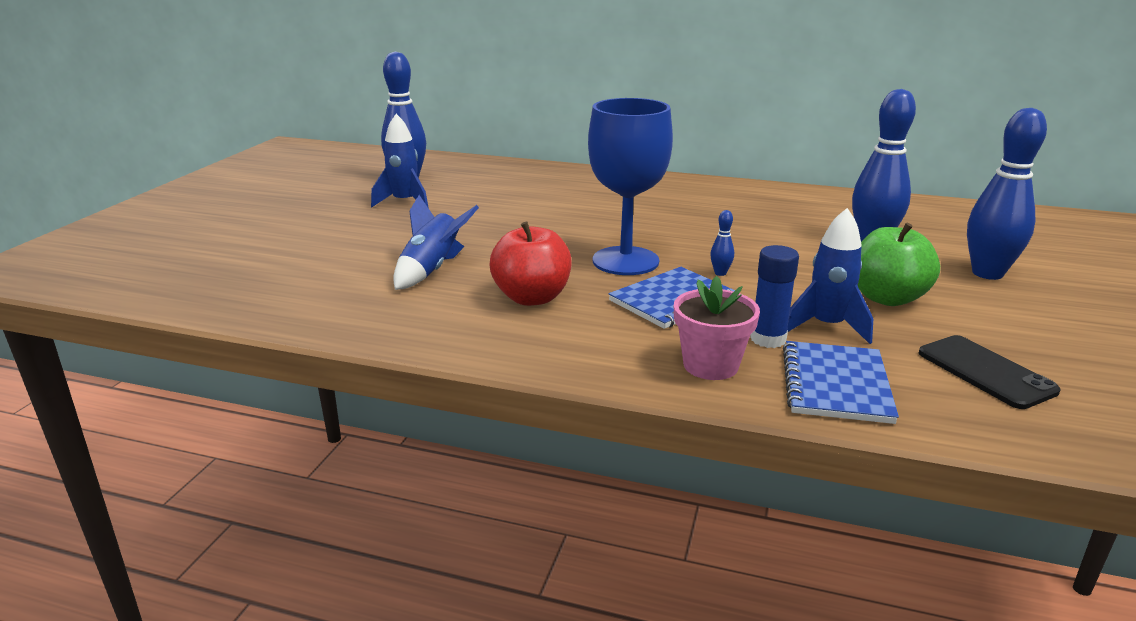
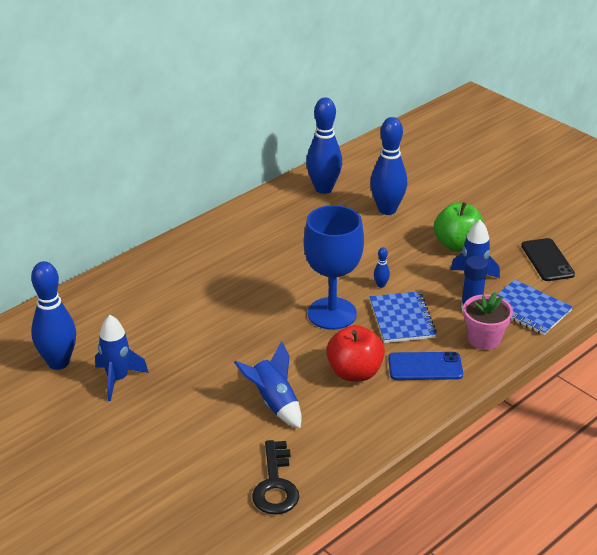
camera: 60 degrees left, 10 degrees up
(291, 303) = (275, 485): none -> black key
(595, 337) = (425, 367): none -> blue phone
(985, 372) = (547, 260): black phone -> black phone turned 75 degrees clockwise
(987, 273) = (456, 197): blue bowling pin -> blue bowling pin (323, 189)

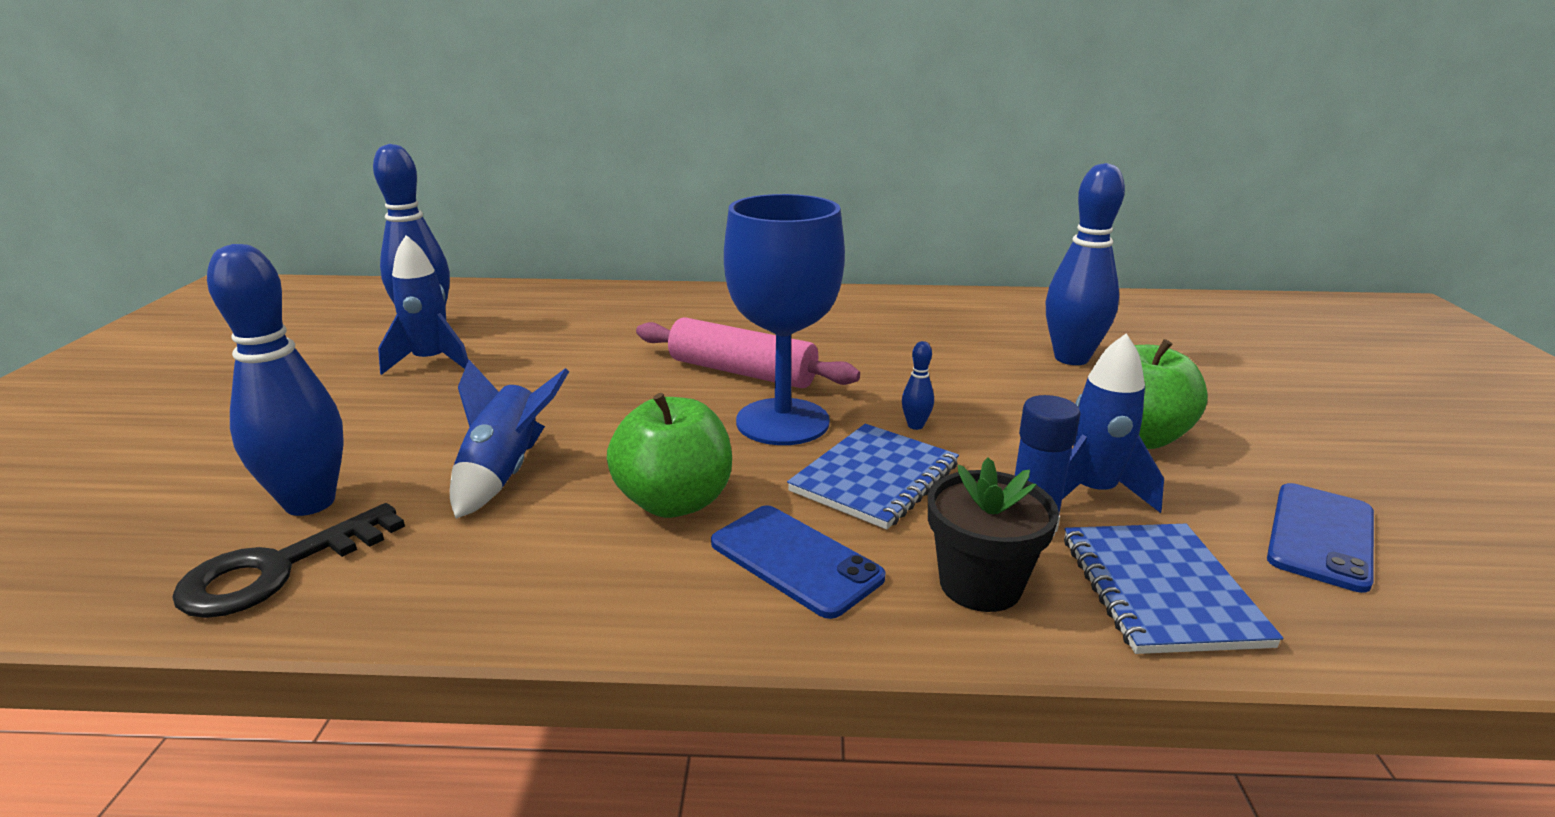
camera: 45 degrees right, 10 degrees down
(272, 297) = (742, 372): none -> pink rolling pin
(323, 189) = (1008, 311): blue bowling pin -> blue bowling pin (310, 503)
(354, 372) = (674, 502): red apple -> green apple
(484, 339) = (980, 585): pink flower pot -> black flower pot
(547, 260) = (1320, 536): black phone -> blue phone

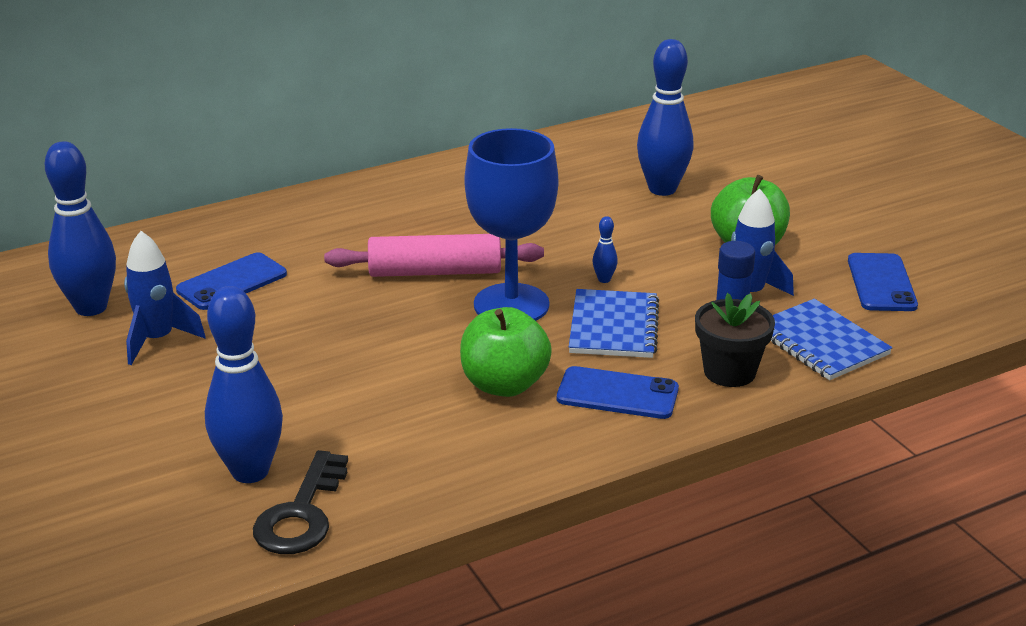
camera: 30 degrees left, 5 degrees up
(505, 472) = (361, 405): blue rocket -> none
(556, 335) = (232, 282): none -> blue phone

